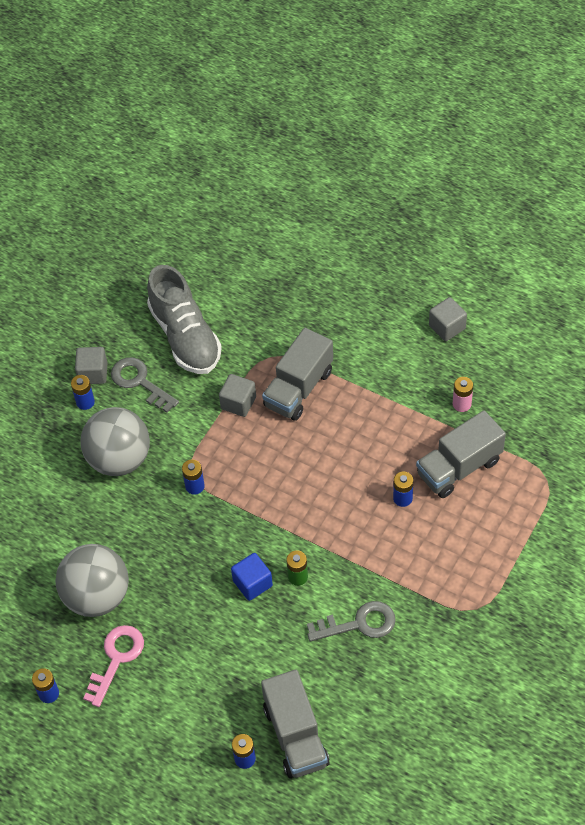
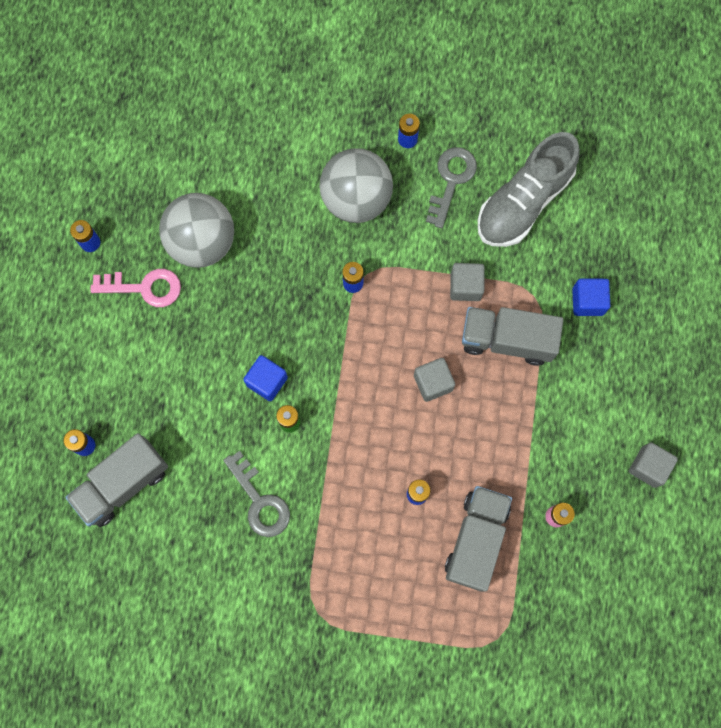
camera: 65 degrees right, 20 degrees up
(93, 373) = (443, 132): grey cube -> grey cube (433, 383)
(292, 321) = (587, 301): none -> blue cube
(459, 467) = (476, 540): grey truck -> grey truck turned 75 degrees clockwise

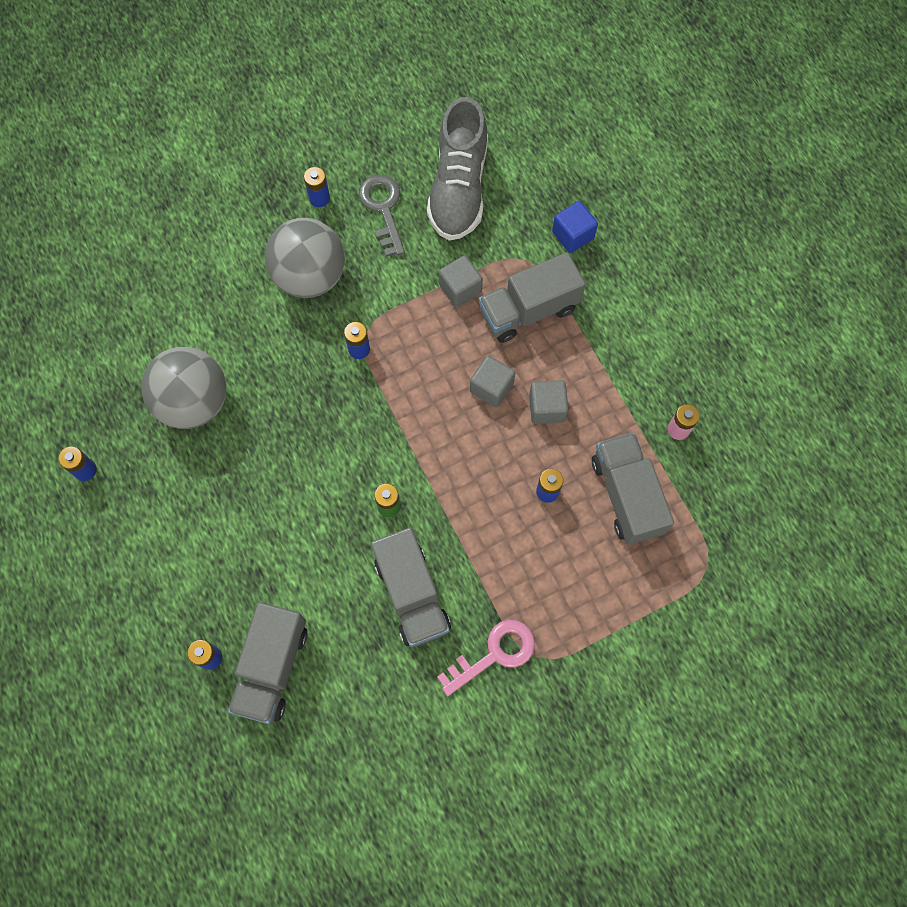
camera: 35 degrees left, 5 degrees down
(144, 287) = (167, 477): pink key -> pink key (494, 654)
(259, 501) = (411, 594): grey key -> grey truck
(267, 381) = (342, 484): blue cube -> none
(648, 467) = (723, 337): grey cube -> grey cube (546, 408)

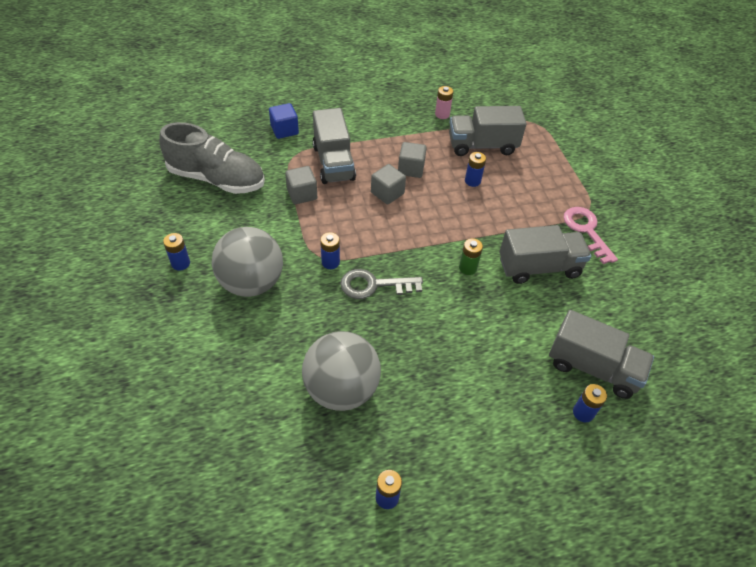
camera: 80 degrees left, 20 degrees down
(383, 209) = (212, 225): grey key -> grey key (374, 285)

